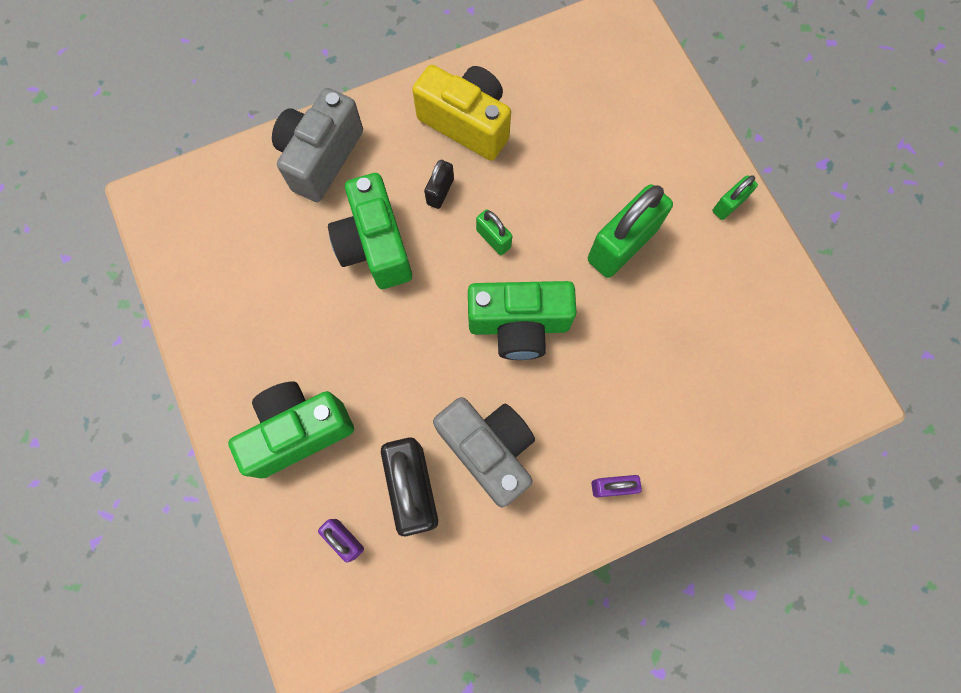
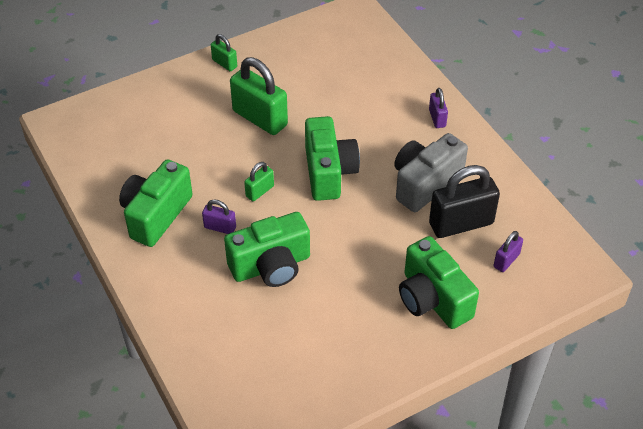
camera: 95 degrees left, 25 degrees down
(321, 157) = (189, 313): grey camera -> none
(440, 192) = (220, 227): black padlock -> purple padlock
(467, 123) = (156, 215): yellow camera -> green camera

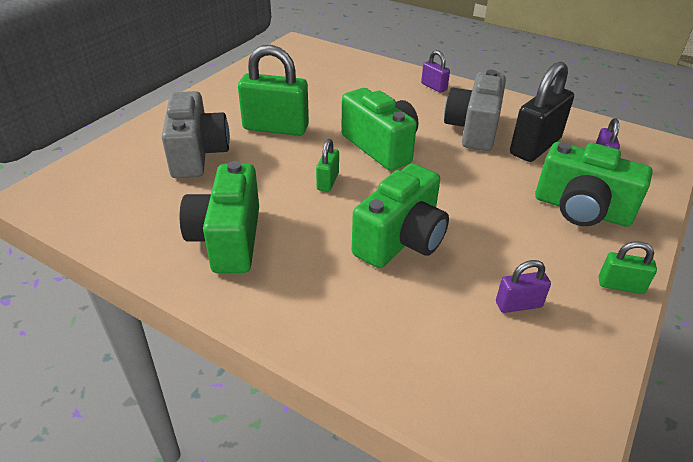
camera: 30 degrees left, 10 degrees down
(182, 125) = (197, 154): none -> grey camera
(220, 227) = (313, 225): purple padlock -> purple padlock (518, 305)
(224, 63) = (205, 100): green padlock -> green padlock (620, 285)

